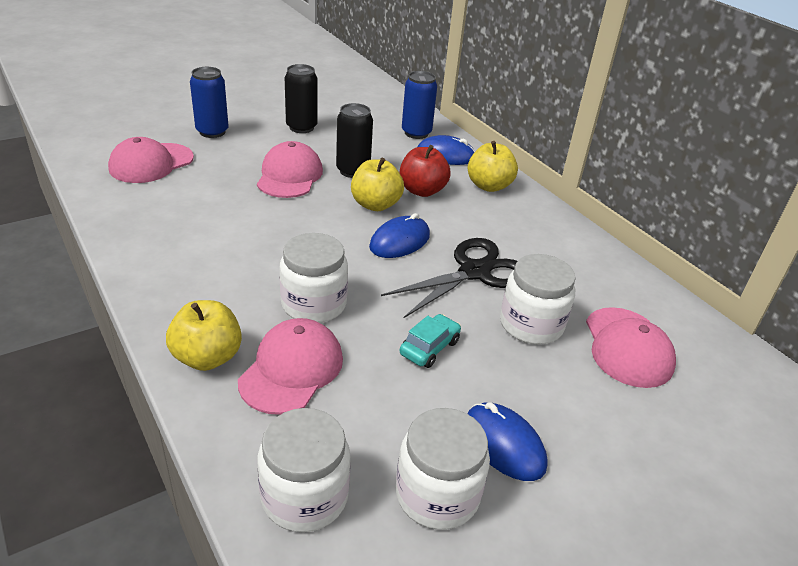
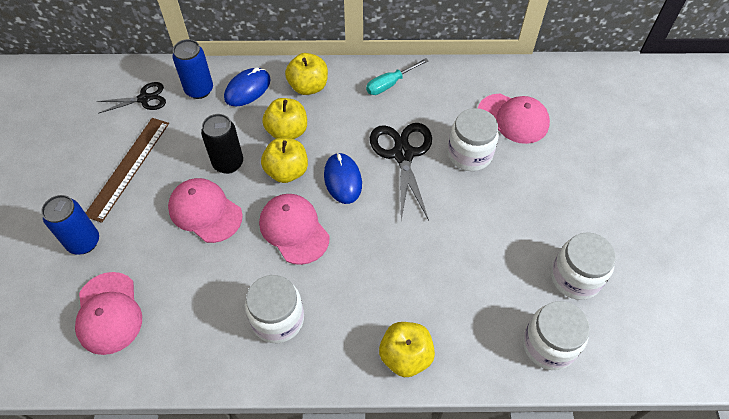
camera: 55 degrees left, 20 degrees up
(292, 369) = (443, 309): pink cap -> pink cap (294, 229)
(301, 127) = (128, 168): black can -> brown ruler
(314, 304) = (384, 267): white jar -> white jar (277, 319)
(378, 113) = (144, 99): none -> black scissors
(422, 191) = (287, 131): red apple -> yellow apple
(429, 347) = (462, 220): turquoise car -> none
(504, 444) = (556, 225): blue mouse -> none
(556, 234) = (390, 84): none -> turquoise screwdriver

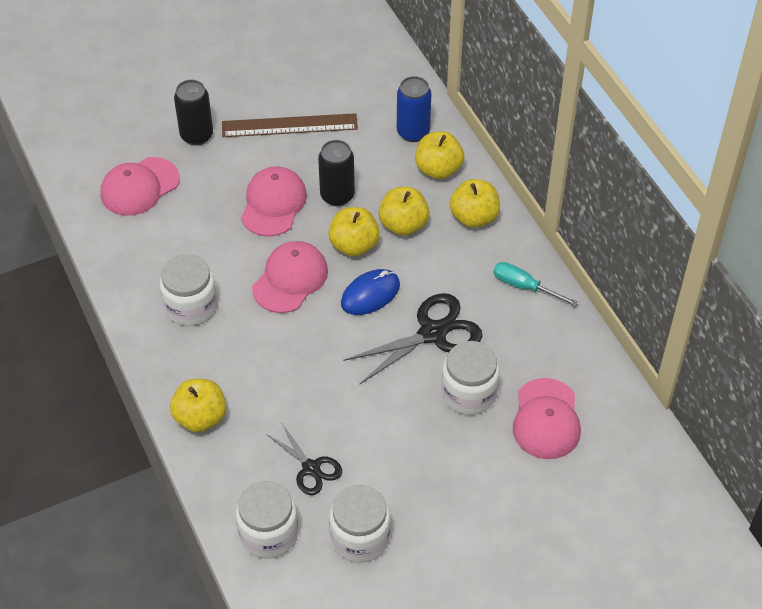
camera: 65 degrees right, 5 degrees down
(84, 242) = (196, 135): blue can -> black can
(144, 99) = (375, 96): black scissors -> black scissors (311, 468)
(247, 89) = (438, 169): blue mouse -> yellow apple

